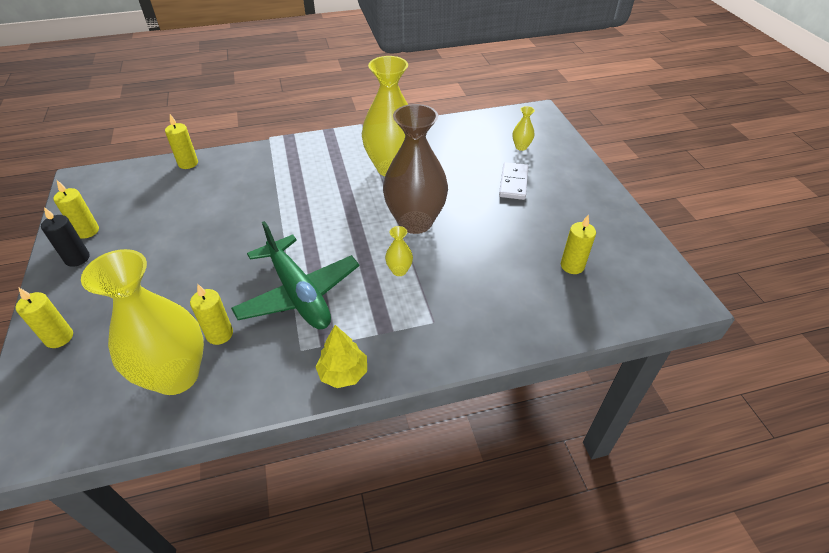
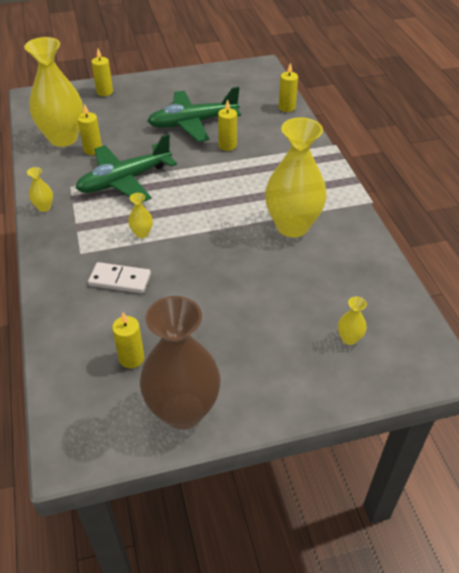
camera: 90 degrees right, 0 degrees up
(77, 258) = (174, 83): black candle -> none
(87, 231) = (202, 81): yellow candle -> yellow candle (227, 145)
(190, 237) = (193, 123): none -> green plane
(343, 373) = (44, 207): yellow tree -> yellow vase
(415, 222) = (206, 243): brown vase -> brown vase (183, 411)
(513, 183) = (272, 323): white domino -> white domino (120, 280)

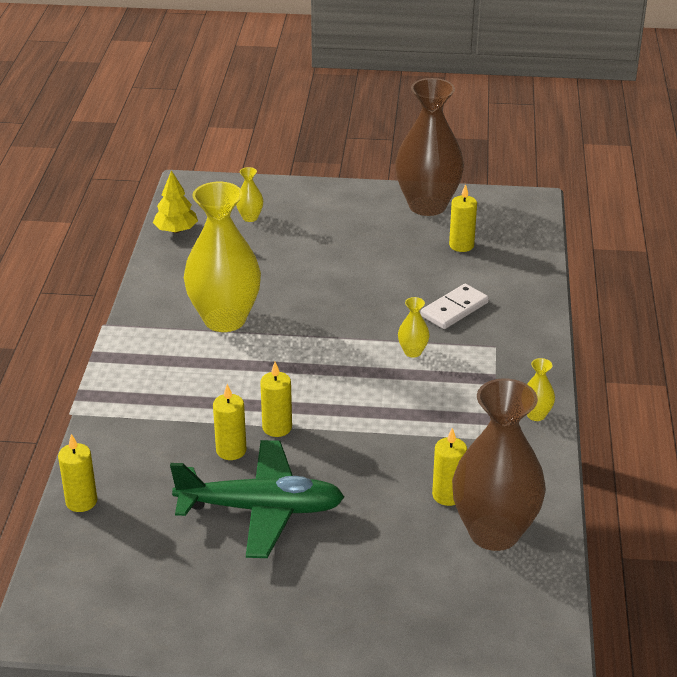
camera: 160 degrees left, 10 degrees down
(63, 138) = (494, 532): yellow vase -> brown vase
(105, 92) = (393, 633): yellow candle -> yellow candle (277, 427)
(120, 280) = (454, 309): white domino -> white domino turned 75 degrees counterclockwise
(124, 180) = (412, 429): green plane -> none
(400, 303) = (176, 230): none -> yellow tree

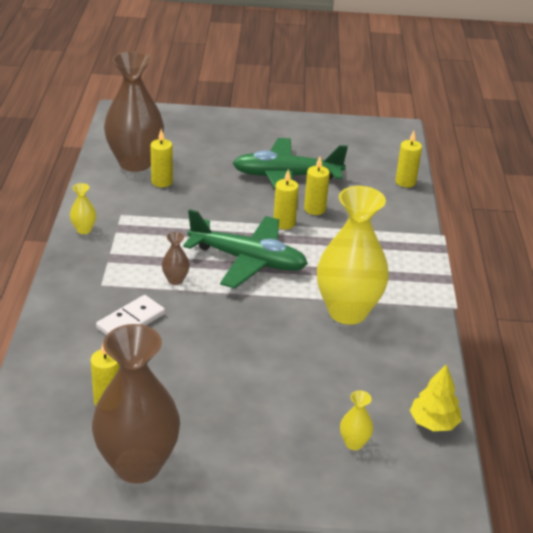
camera: 175 degrees right, 0 degrees up
(328, 376) = (248, 260): none -> green plane
(412, 352) = (175, 280): yellow vase -> brown vase

